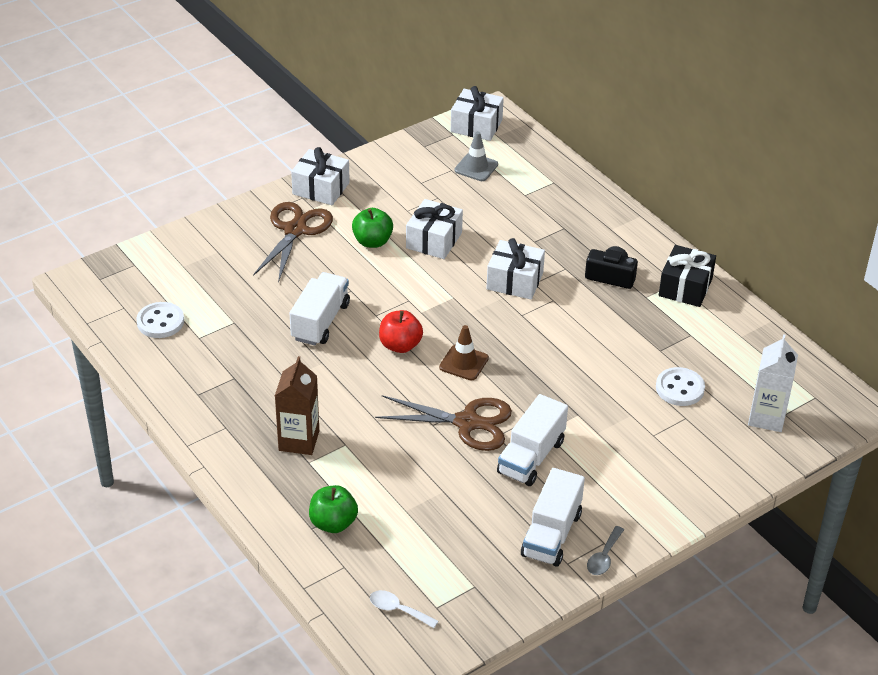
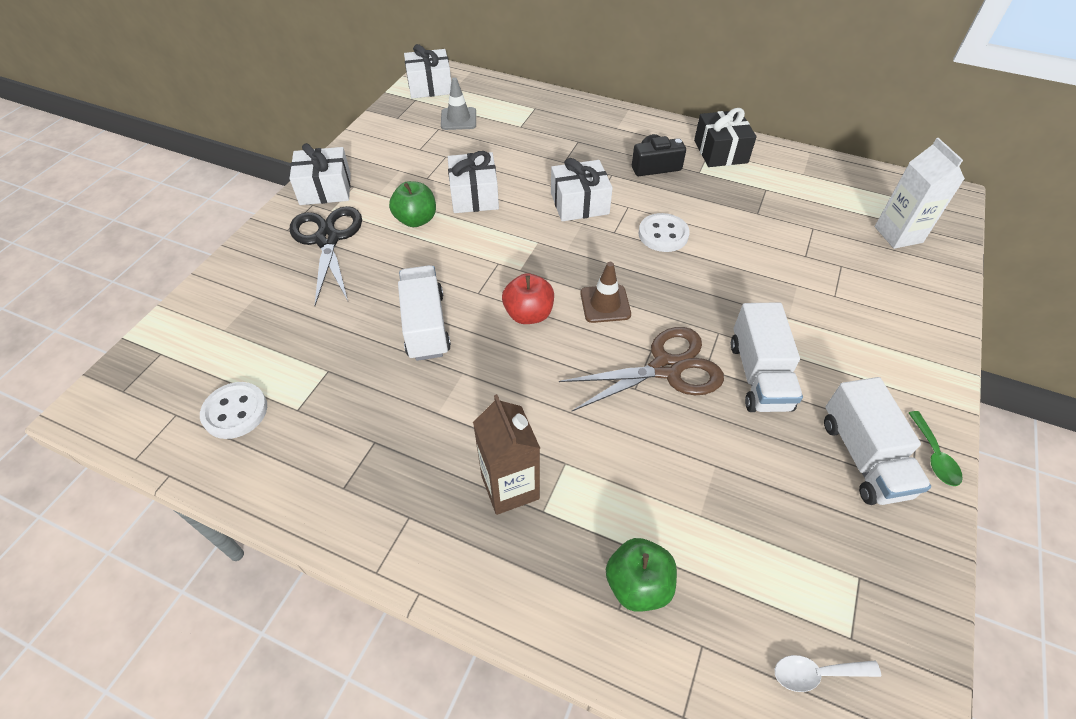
camera: 30 degrees left, 10 degrees up
(295, 230) = (327, 239): brown scissors -> black scissors
(604, 557) = (934, 456): grey spoon -> green spoon
(679, 388) = (808, 240): white button -> white button (663, 234)

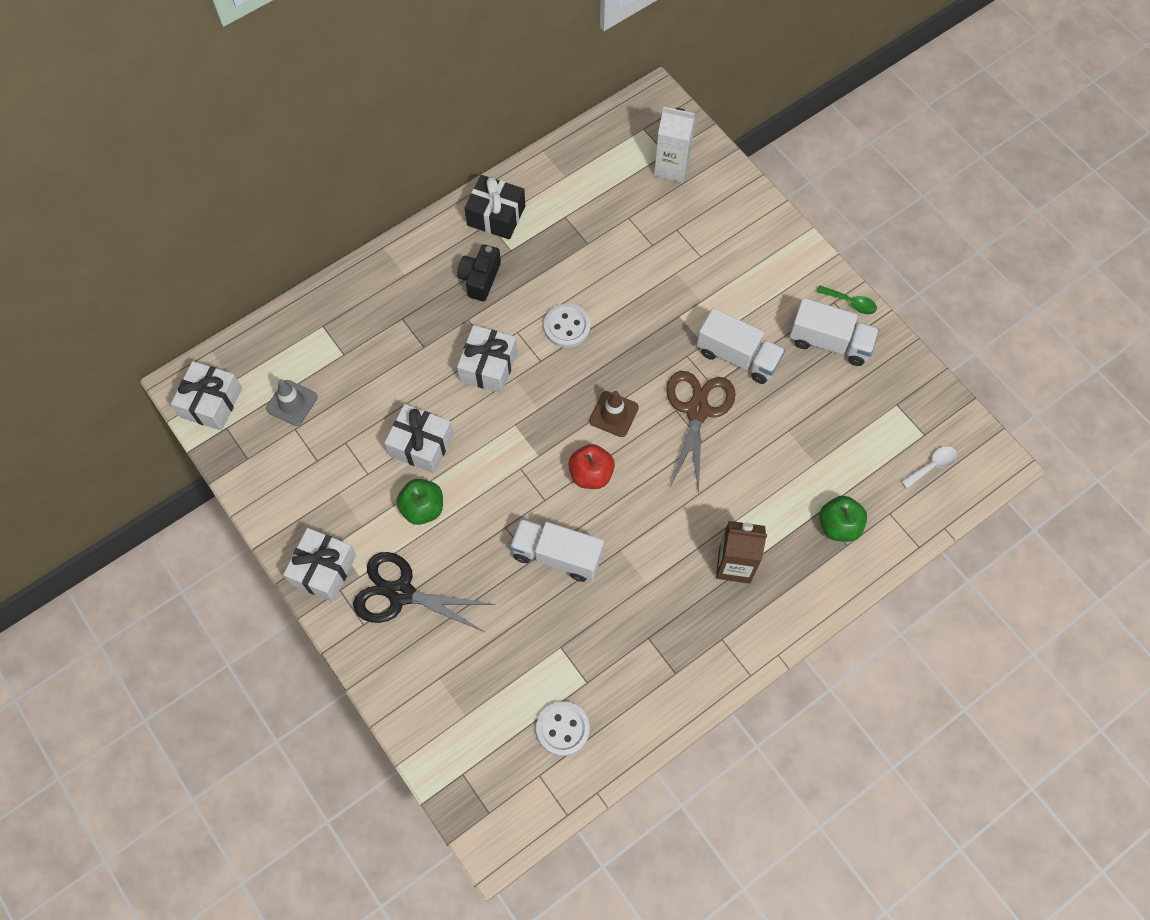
camera: 60 degrees left, 15 degrees up
(816, 673) = (932, 466): white spoon -> white spoon turned 150 degrees counterclockwise

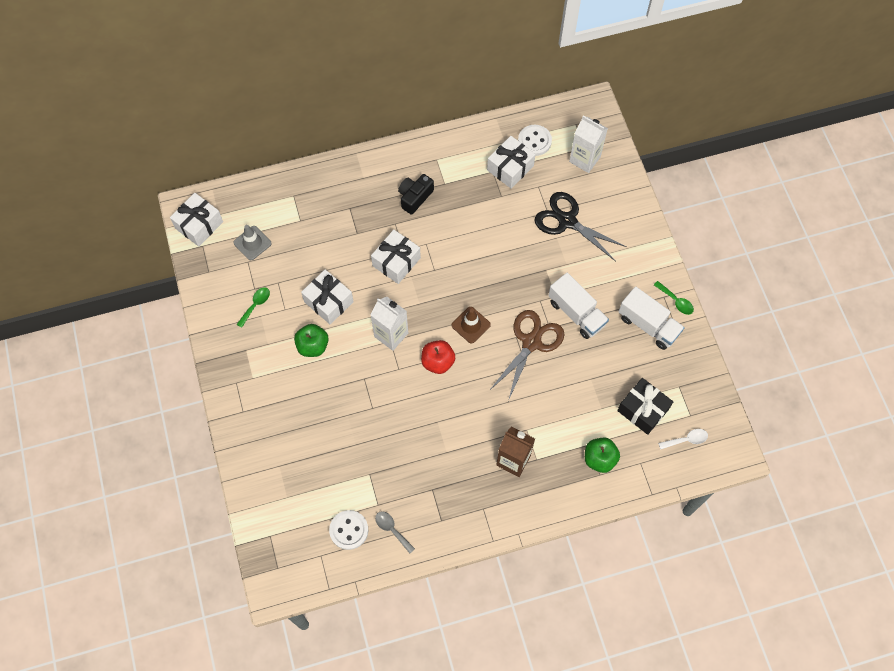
camera: 20 degrees right, 0 degrees up
(323, 570) = (230, 365): white gift -> white gift (510, 168)
(327, 481) = (255, 305): none -> green spoon
(400, 593) = (275, 399): black scissors -> black scissors (567, 221)
(496, 215) = (444, 155): black gift -> black gift (642, 410)
(518, 460) = (391, 335): none -> white carton
(557, 555) = (392, 410): white truck -> none
(567, 327) = (462, 251): white button -> white button (534, 141)
(618, 708) = (392, 529): none -> grey spoon

